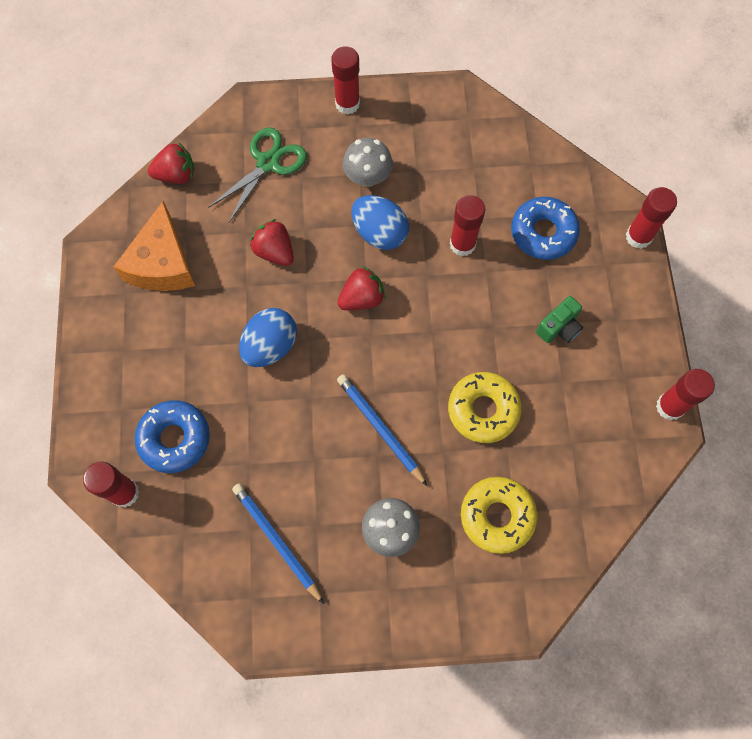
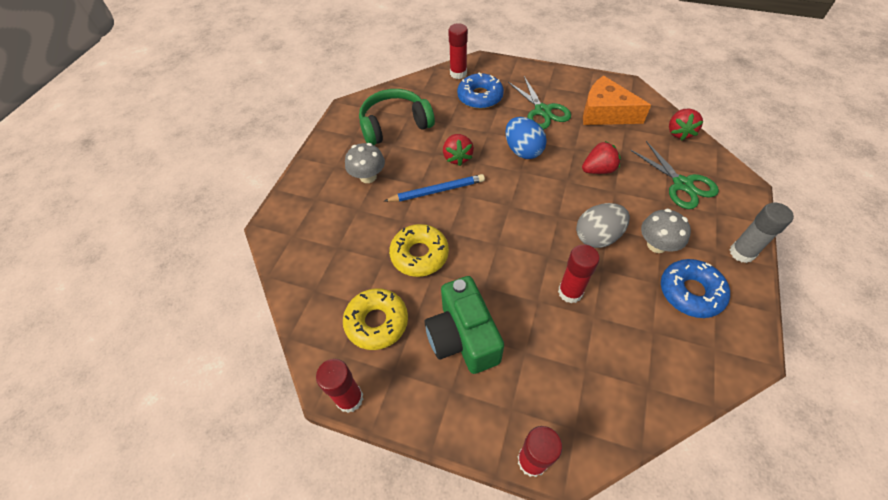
camera: 115 degrees right, 15 degrees down
(182, 343) = (542, 111): none -> green scissors
(276, 541) = (395, 125): blue pencil -> green headphones
(347, 104) = (741, 253): red glue stick -> grey glue stick
(362, 298) = (541, 209): red strawberry -> red strawberry (457, 157)
(379, 233) = (597, 236): blue egg -> grey egg
(497, 516) = (341, 236): yellow donut -> yellow donut (377, 322)
(543, 233) = (563, 365): blue donut -> blue donut (690, 292)
(559, 327) = (463, 337): green camera -> green camera, size x1.93

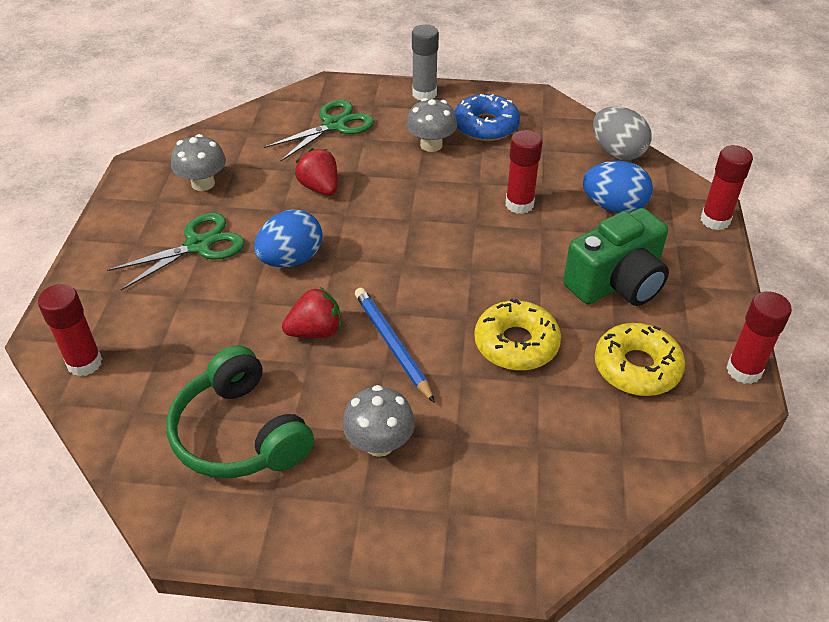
camera: 105 degrees left, 10 degrees down
(480, 97) = (159, 323): blue donut -> none
(561, 368) = (613, 207): none -> blue egg
(597, 236) = (433, 186): grey egg -> grey egg (617, 152)
(605, 113) = (203, 183): orange cheese -> grey mushroom
(679, 132) = (241, 124): red strawberry -> none

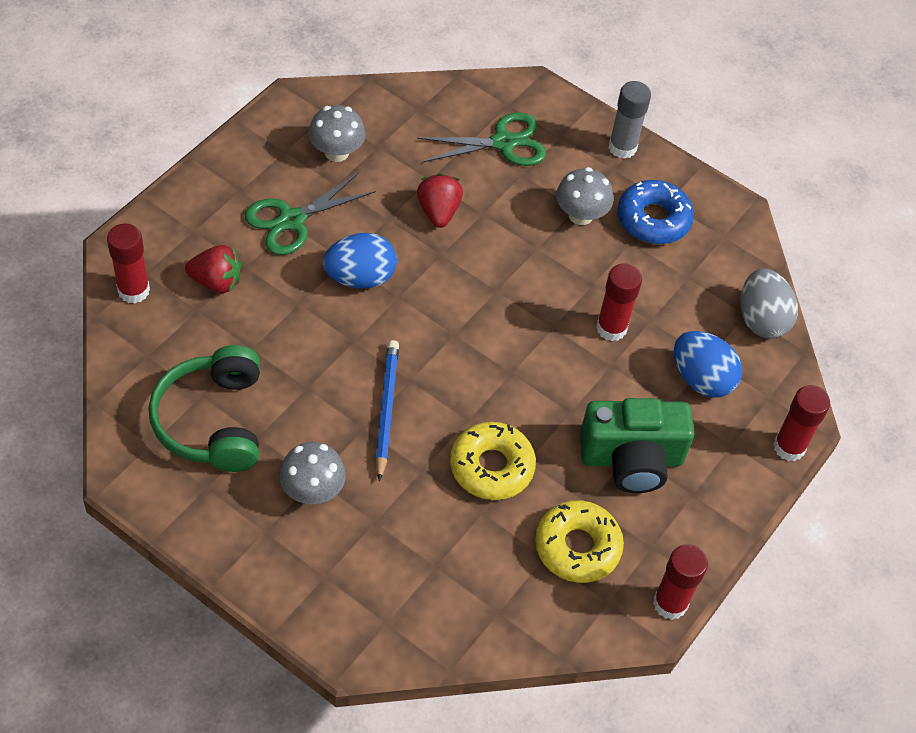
camera: 25 degrees right, 10 degrees up
(199, 245) = (291, 220): green scissors -> green scissors turned 150 degrees clockwise
(315, 331) = (332, 361): red strawberry -> red strawberry (216, 282)

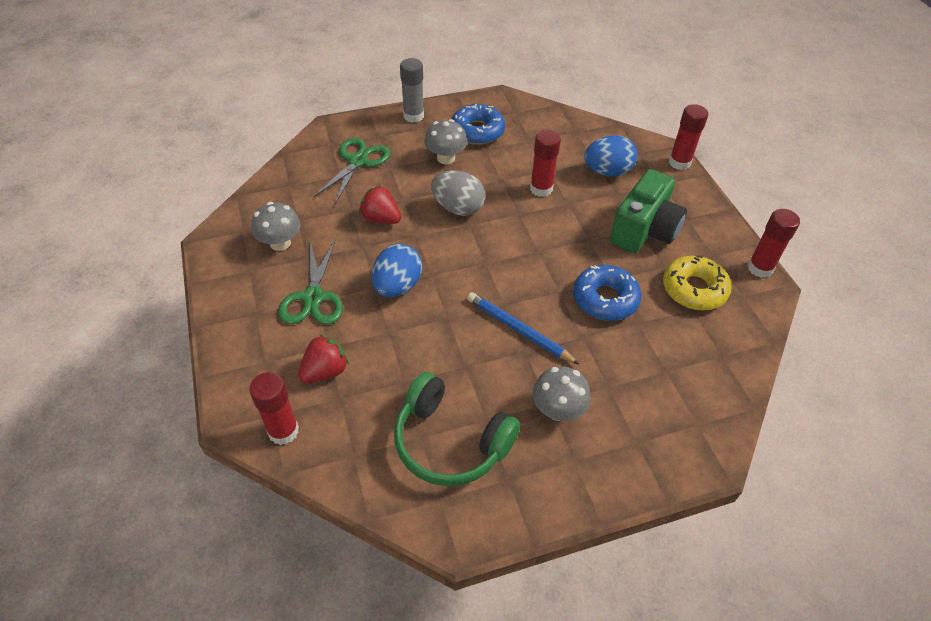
camera: 50 degrees left, 5 degrees down
(491, 467) = (605, 299): yellow donut -> blue donut
(761, 320) = (584, 128): grey egg -> grey egg (458, 208)

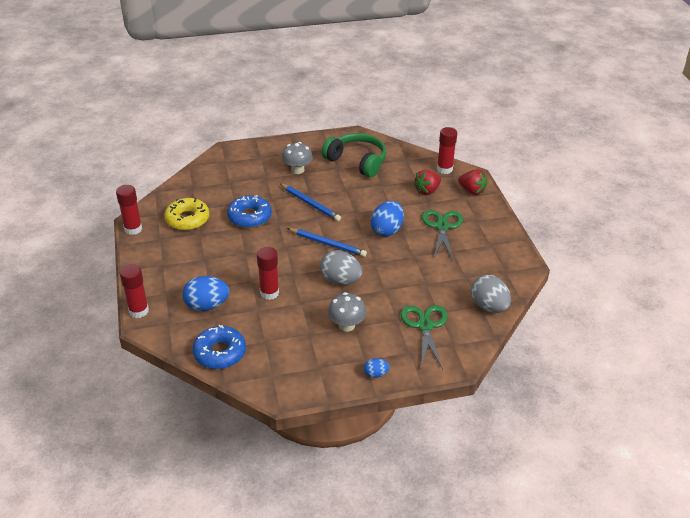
camera: 175 degrees left, 10 degrees down
(279, 185) = (489, 306): none -> grey egg
(280, 243) = (474, 261): grey mushroom -> none
(358, 161) = (425, 325): green scissors -> green scissors turned 150 degrees clockwise
(381, 219) = (401, 275): red strawberry -> red strawberry (472, 190)
(413, 116) = (375, 374): grey glue stick -> blue egg
(477, 131) = (314, 353): blue donut -> blue donut (220, 353)
(481, 259) = (327, 244): none -> blue pencil
(644, 230) = (201, 257): green camera -> none

